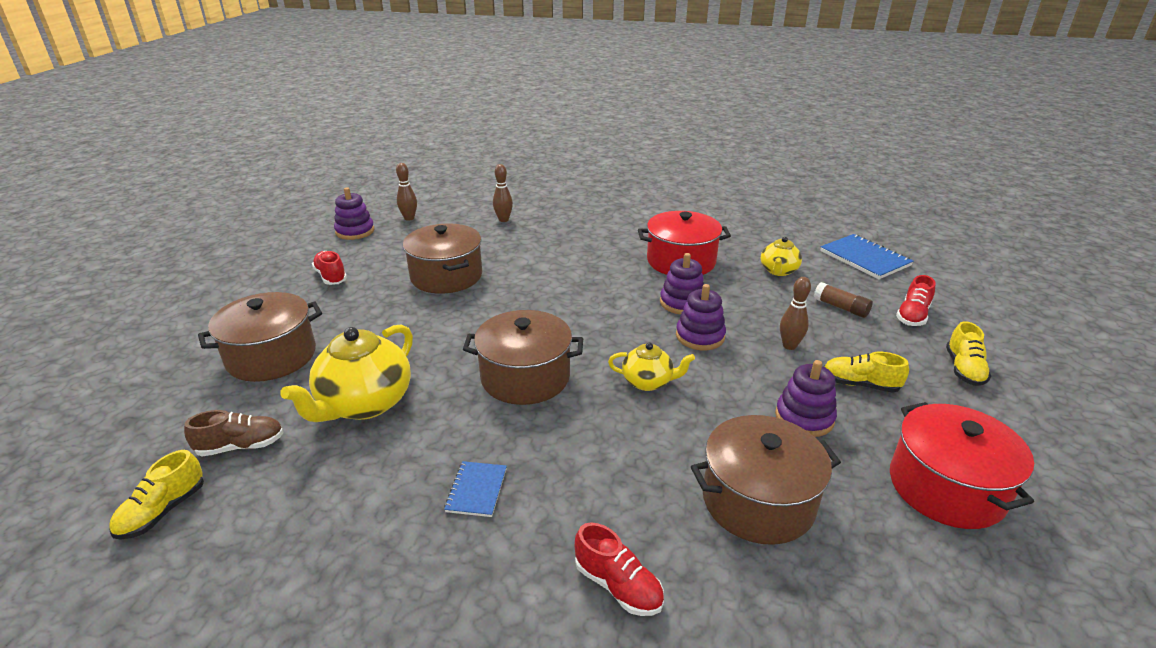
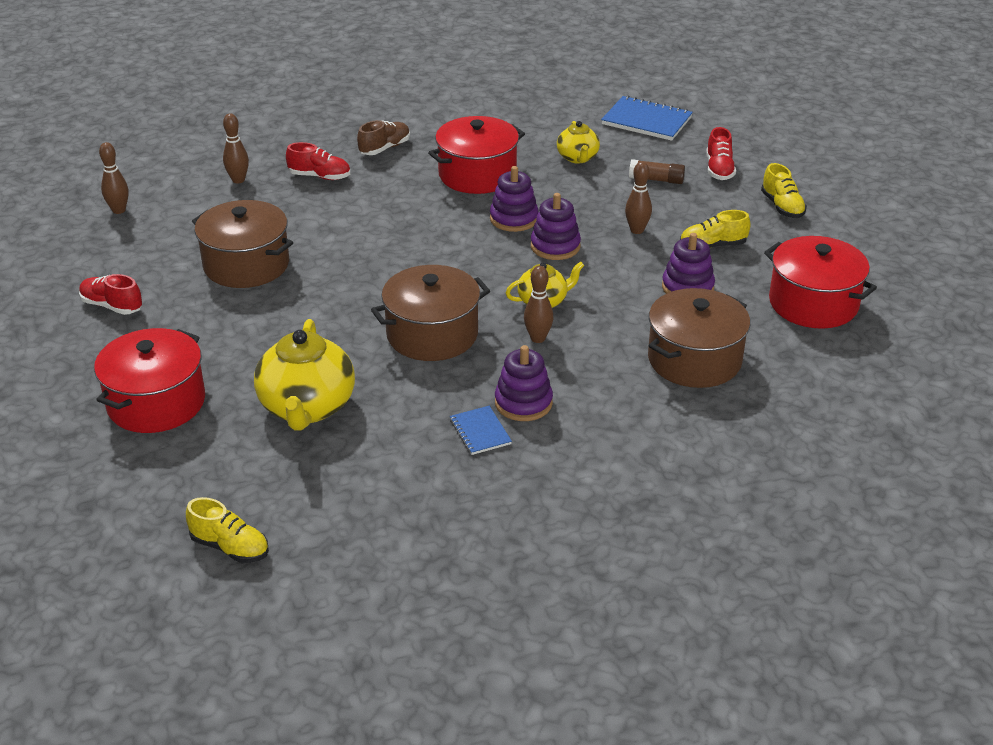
camera: 30 degrees left, 5 degrees up
(163, 511) = (230, 547): yellow shoe -> yellow shoe turned 60 degrees counterclockwise
(241, 446) = (233, 480): brown shoe -> brown shoe (384, 148)
(271, 356) = (156, 402): brown pot -> red pot
(355, 231) = (70, 246): purple stacking toy -> purple stacking toy (523, 403)
(613, 415) = (538, 338): none -> brown bowling pin
(618, 585) = (640, 448): red shoe -> red shoe (320, 176)

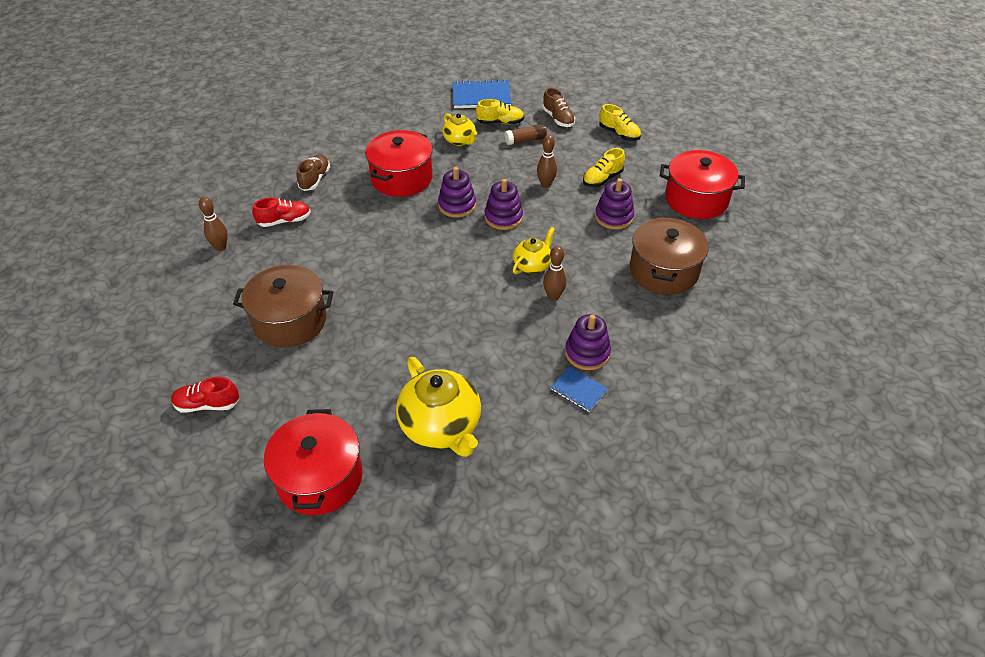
camera: 30 degrees left, 10 degrees up
(119, 210) = (139, 312): brown bowling pin -> none
(230, 547) = (486, 580): yellow shoe -> yellow shoe (500, 122)
(432, 334) = (479, 324): brown pot -> none
(719, 169) = (558, 118): red shoe -> brown shoe

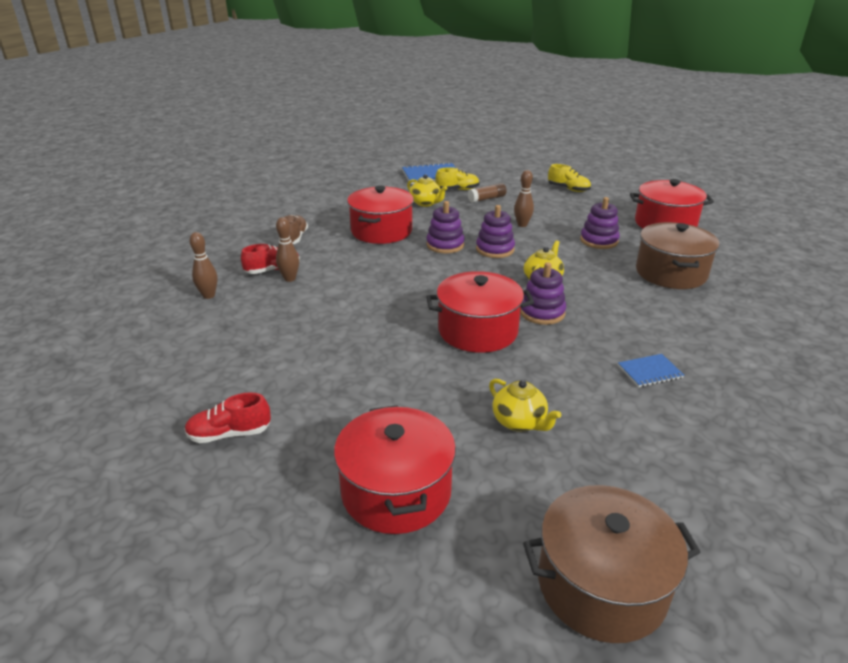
camera: 10 degrees left, 15 degrees down
(290, 321) = (306, 347): brown pot -> brown pot (601, 585)
(441, 427) = (519, 422): yellow teapot -> yellow teapot, size x0.56
(445, 321) = (478, 331): none -> red pot
(553, 296) = (577, 301): brown bowling pin -> brown bowling pin (290, 279)
(558, 118) = (508, 184): brown shoe -> none
(578, 390) = (650, 372): blue notebook -> blue notebook turned 45 degrees counterclockwise
(587, 353) = (638, 341): purple stacking toy -> purple stacking toy (542, 312)
(602, 179) = (572, 217): yellow shoe -> none

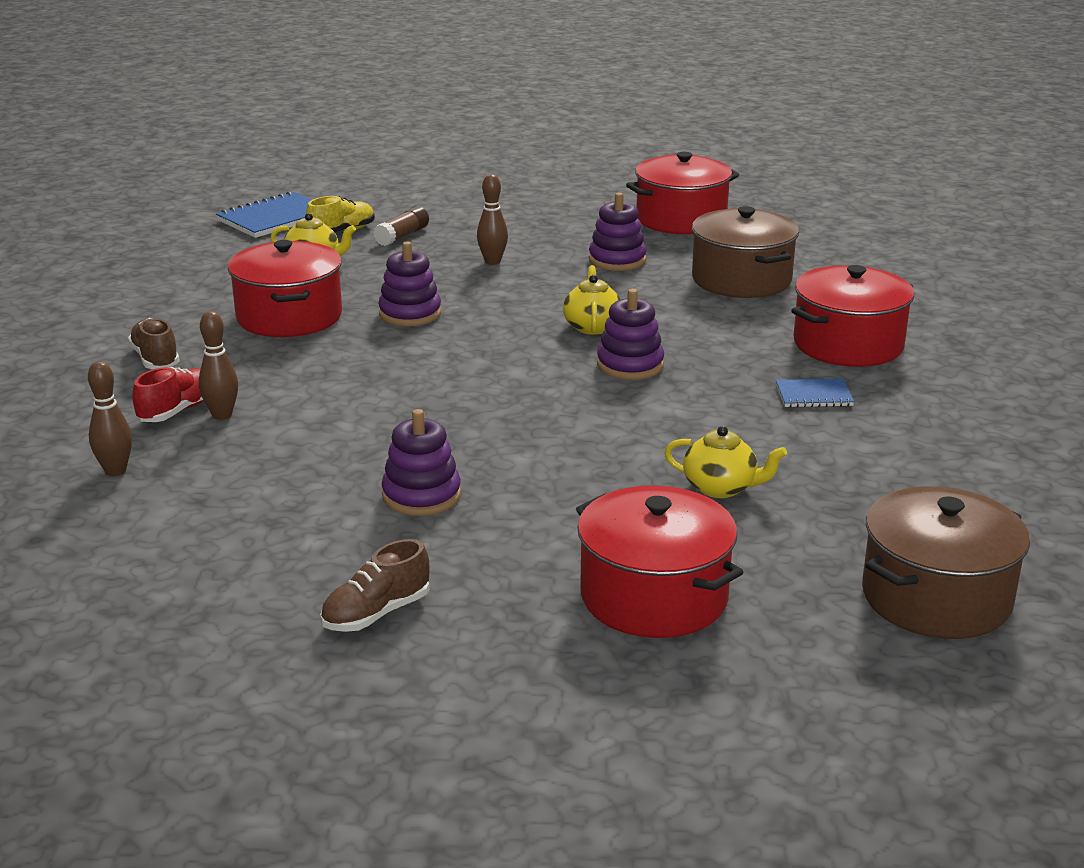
camera: 30 degrees left, 5 degrees down
(229, 434) = (376, 613): red shoe -> brown shoe
(478, 331) = (571, 407): red pot -> red pot (848, 344)
(495, 249) = (488, 303): purple stacking toy -> purple stacking toy (421, 495)
(568, 189) = (508, 198): yellow shoe -> none
(650, 372) = (813, 395): blue notebook -> blue notebook turned 45 degrees clockwise

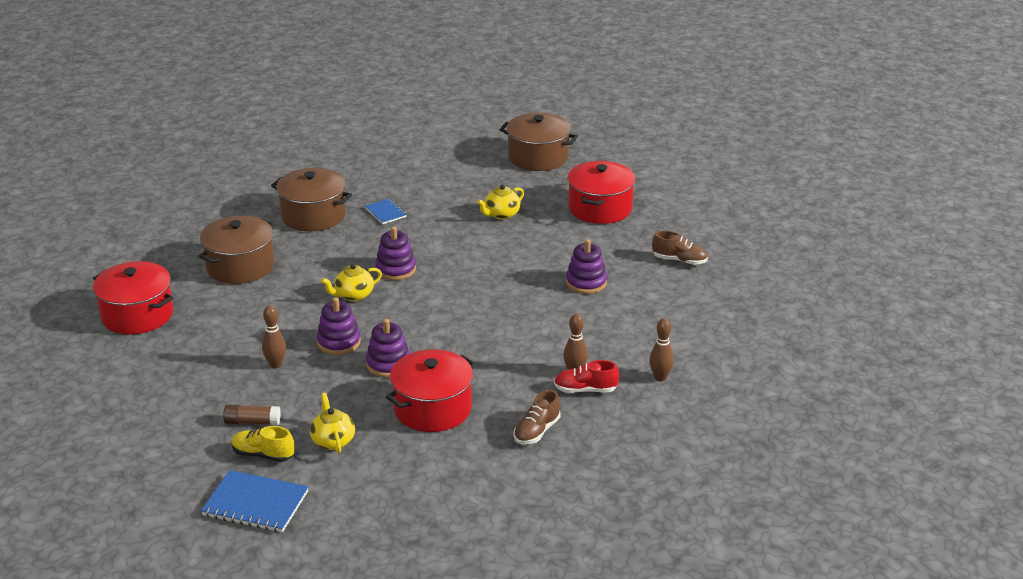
camera: 120 degrees left, 5 degrees up
(617, 260) = (237, 317): purple stacking toy -> purple stacking toy (339, 342)
(721, 488) = (501, 214): yellow teapot -> yellow teapot turned 120 degrees counterclockwise
(848, 344) = (313, 216): red pot -> brown pot

